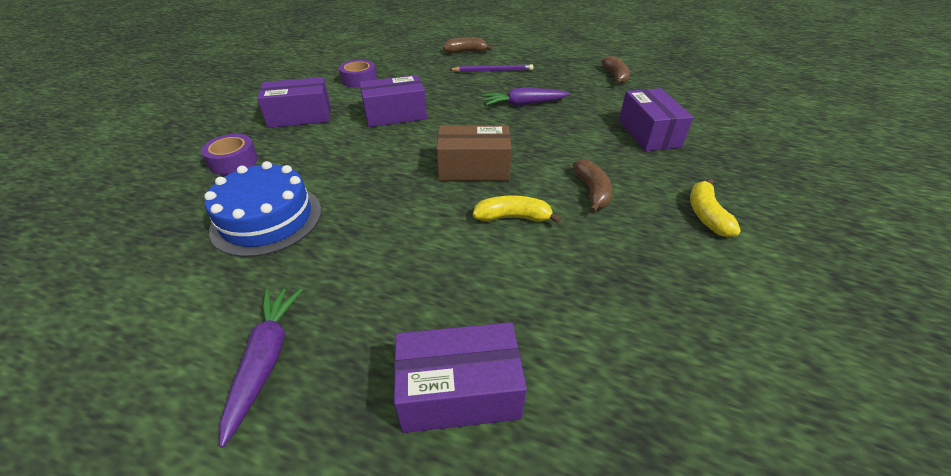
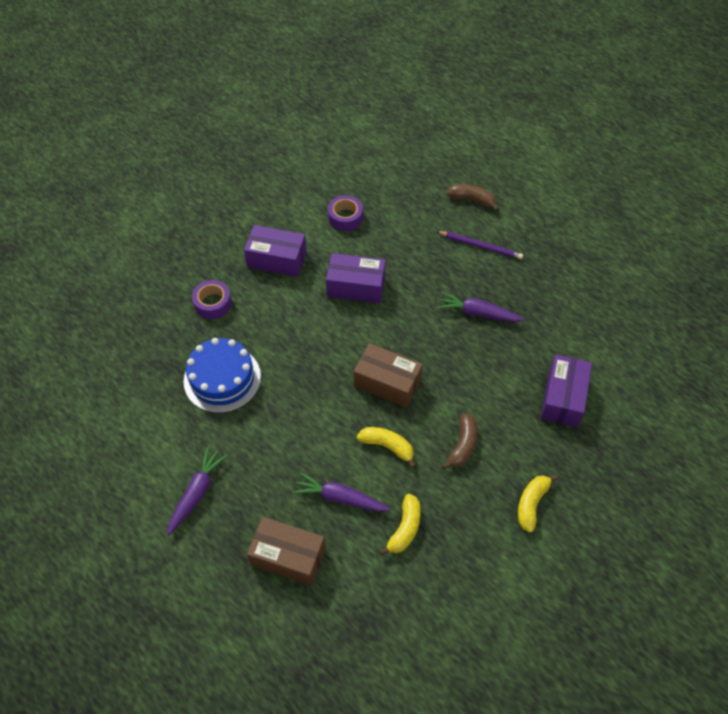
camera: 25 degrees right, 15 degrees up
(459, 391) = (288, 556): purple box -> brown box
(490, 286) = (340, 498): none -> purple carrot
(596, 289) = (405, 528): none -> yellow banana
(615, 77) = (599, 301): brown banana -> none

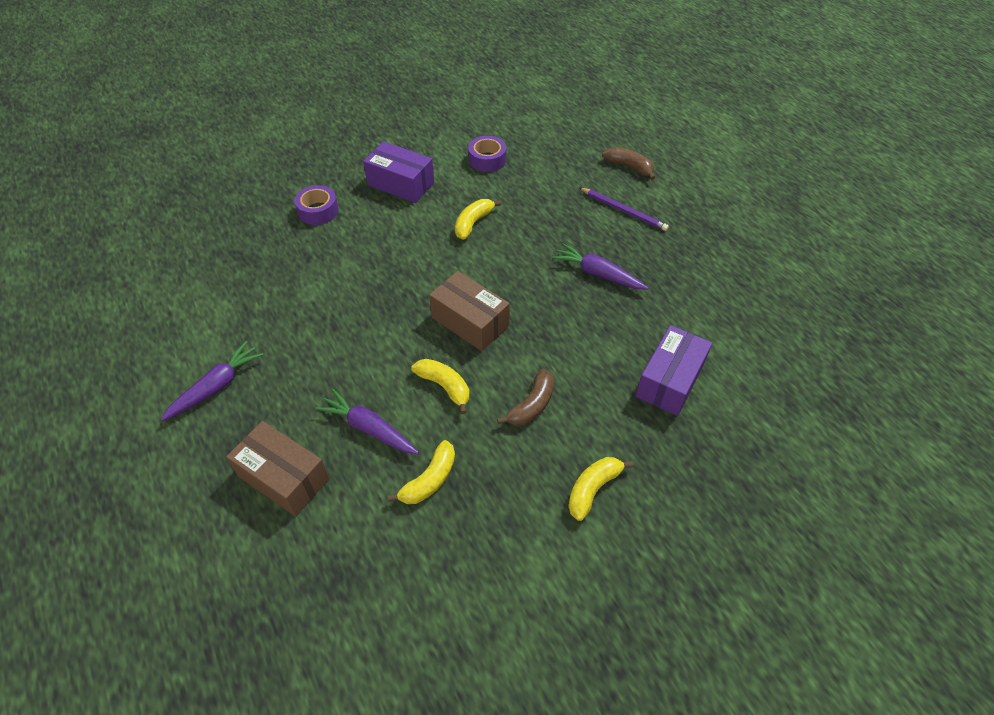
camera: 15 degrees right, 5 degrees down
(222, 379) = (295, 281): blue cake -> none
(356, 286) = (473, 223): purple box -> yellow banana

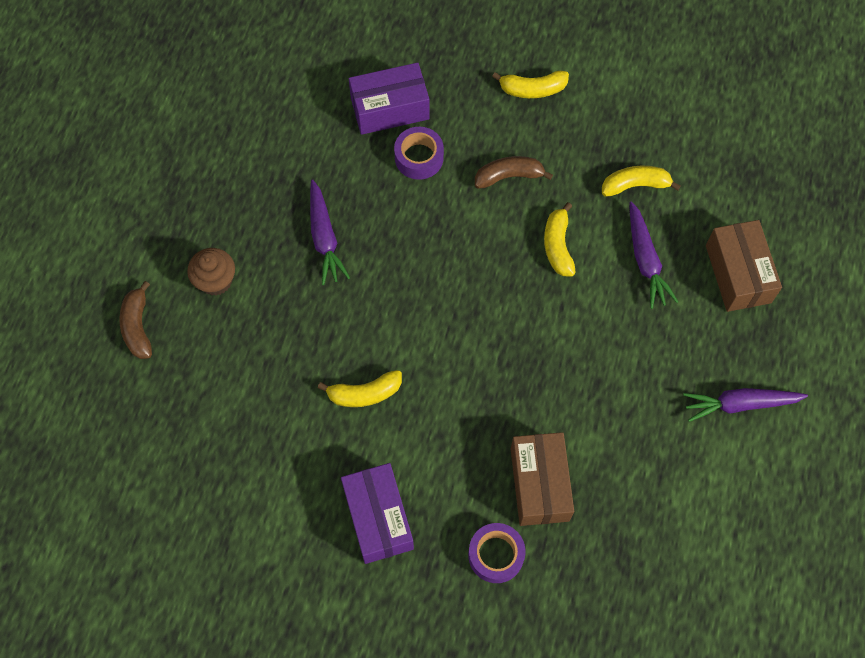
camera: 135 degrees left, 15 degrees up
(470, 322) = (480, 286): brown box -> brown box (539, 484)
(487, 159) = (256, 471): purple tape -> purple tape (419, 158)
(623, 211) = (215, 281): purple pencil -> brown cupcake

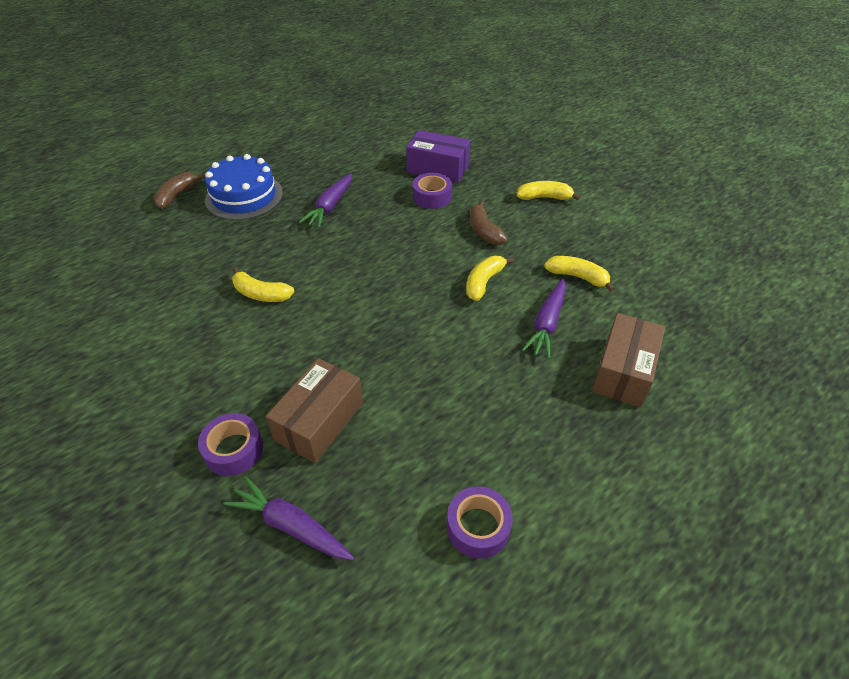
camera: 35 degrees right, 20 degrees down
(215, 281) = (244, 196): brown cupcake -> blue cake
(378, 518) = (183, 370): purple box -> none
(508, 176) = (484, 231): brown banana -> brown banana turned 135 degrees counterclockwise
(533, 89) = (544, 197): yellow banana -> yellow banana turned 150 degrees clockwise
(724, 487) = (478, 527): none -> purple tape
(740, 404) = (549, 467): purple carrot -> purple carrot (291, 526)

